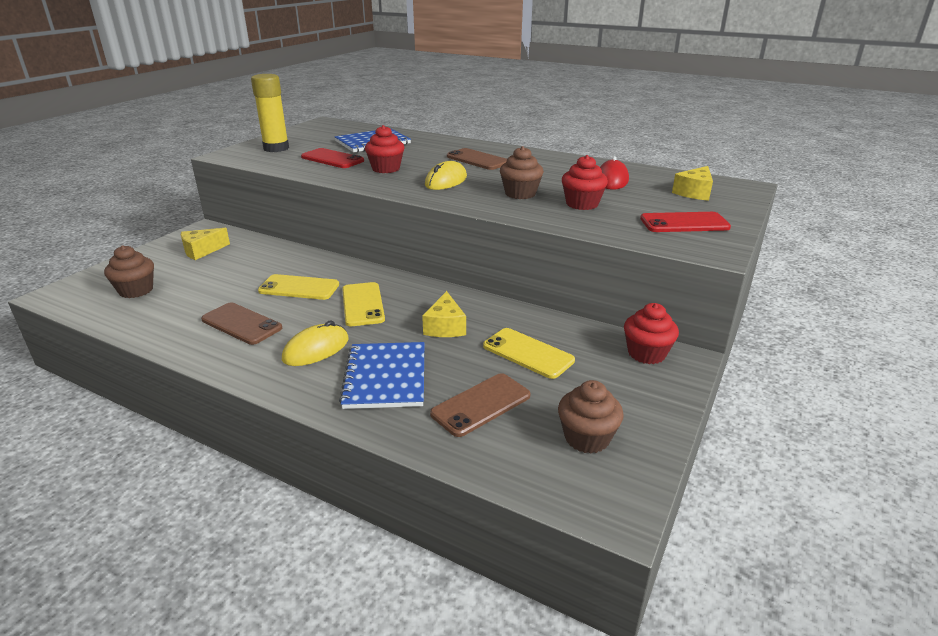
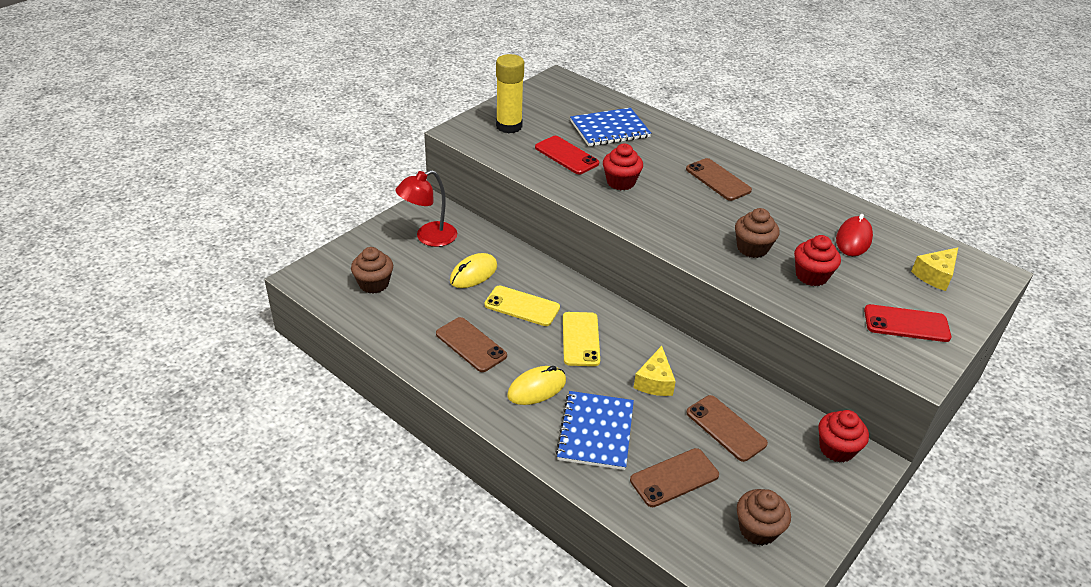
camera: 10 degrees right, 10 degrees up
(202, 251) = (429, 237): yellow cheese -> red lamp
(446, 181) = (680, 214): yellow mouse -> yellow mouse (473, 274)
(528, 353) = (726, 428): yellow phone -> brown phone

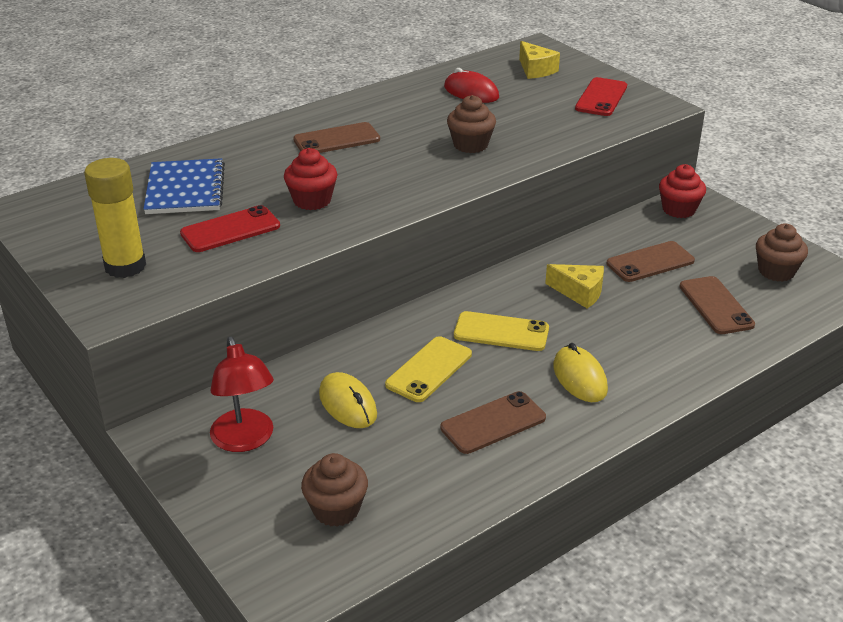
camera: 75 degrees left, 5 degrees down
(596, 432) = (651, 345): blue notebook -> none
(811, 276) = (523, 124): red cupcake -> none

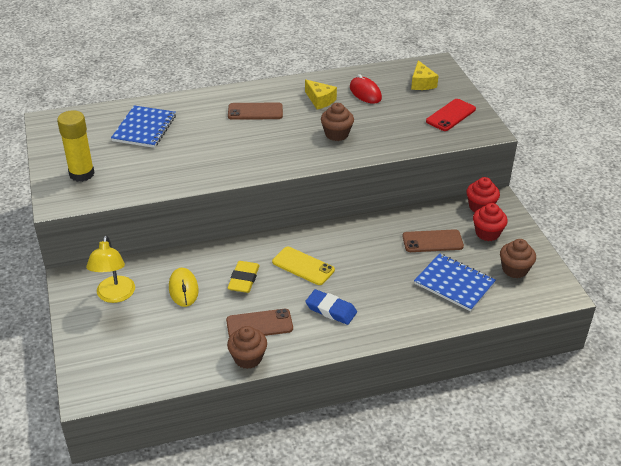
camera: 20 degrees right, 5 degrees up
(230, 230) = (153, 163): red phone -> none
(245, 440) = (114, 296): red lamp -> yellow lamp
(312, 200) = (212, 153): red cupcake -> red cupcake (487, 233)
(336, 509) = (139, 352): brown cupcake -> brown cupcake (248, 358)
(429, 369) = (243, 279): yellow phone -> yellow eraser
(579, 292) = (370, 251): yellow cheese -> yellow cheese (320, 100)
(579, 378) = (331, 310): yellow mouse -> blue eraser
(715, 305) = (454, 283): brown phone -> blue notebook

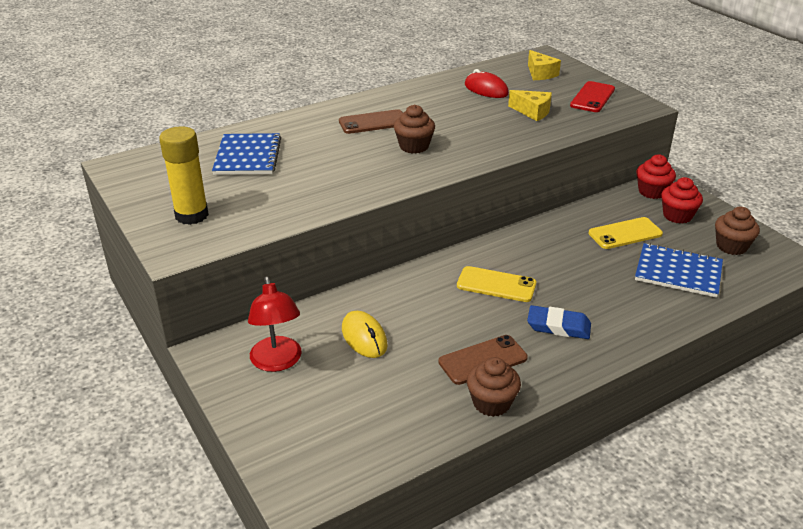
camera: 15 degrees left, 5 degrees down
(114, 296) = (277, 362): yellow lamp -> red lamp
(243, 279) = (433, 312): yellow eraser -> none
(320, 100) = (440, 102): yellow cheese -> yellow cheese (532, 112)
(336, 134) = (481, 131): brown cupcake -> brown cupcake (414, 146)
(432, 241) = (625, 233): brown phone -> yellow phone

